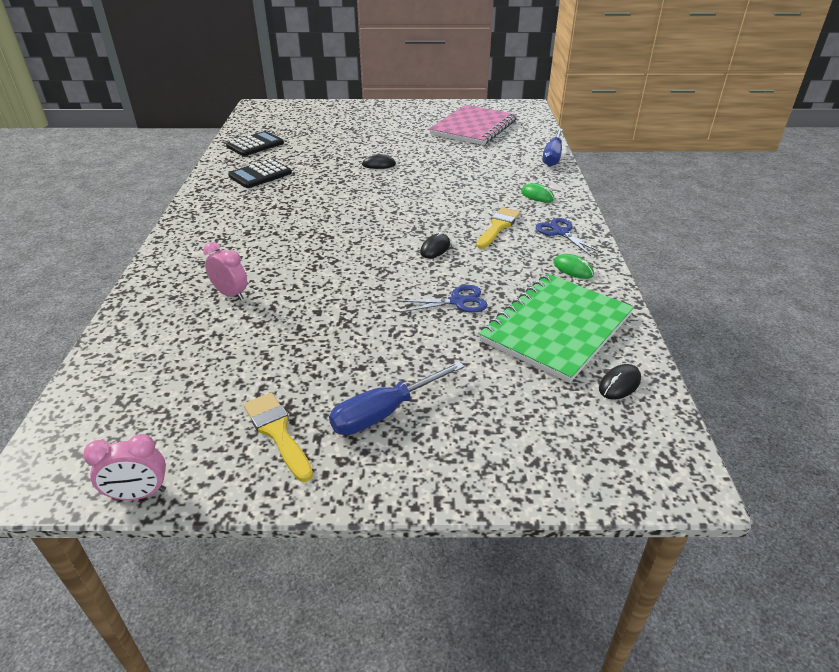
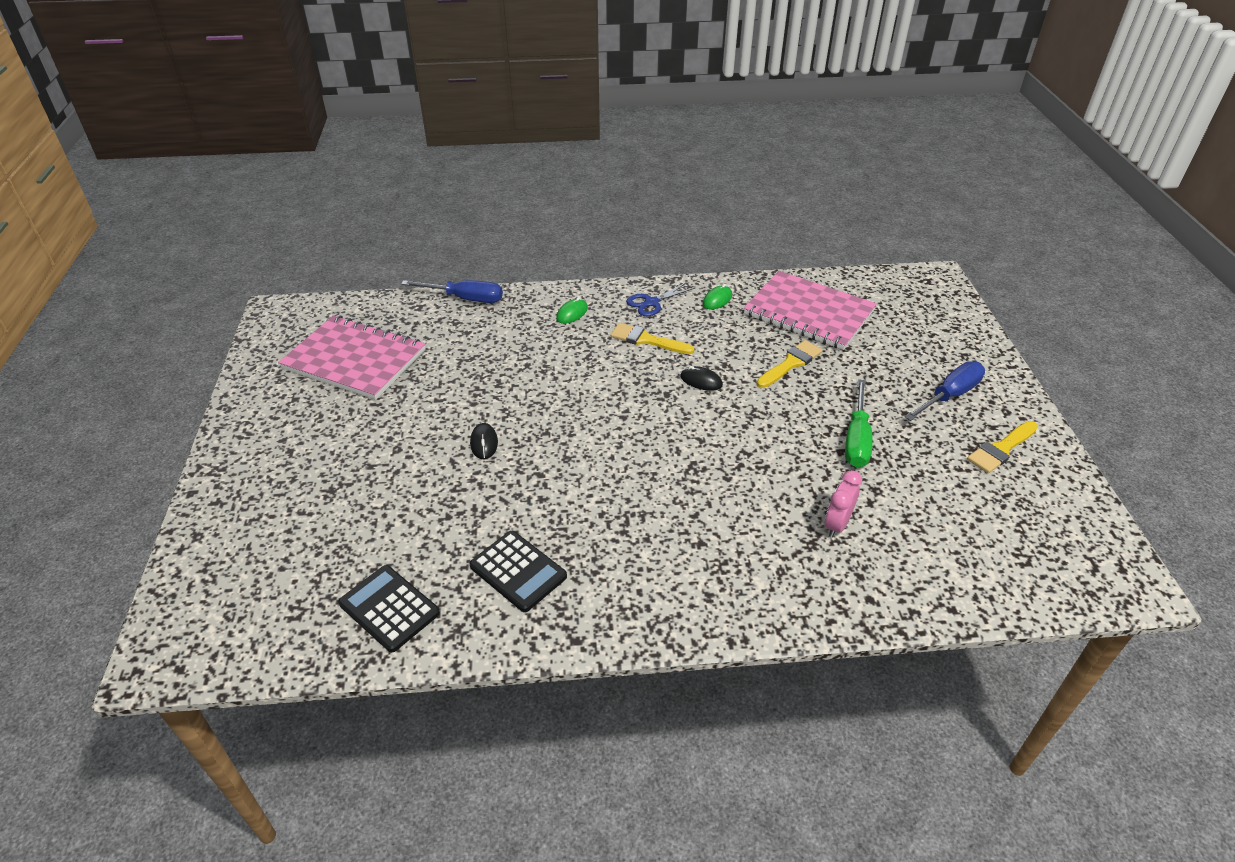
camera: 95 degrees left, 5 degrees up
(139, 494) = (1102, 512): pink clock -> none
(330, 324) = (856, 439): none -> green screwdriver
(384, 413) = (949, 395): blue screwdriver -> blue screwdriver turned 90 degrees counterclockwise
(457, 301) = (791, 363): blue scissors -> yellow brush
(556, 328) = (808, 312): green notebook -> pink notebook
(619, 384) = (863, 290): black mouse -> none

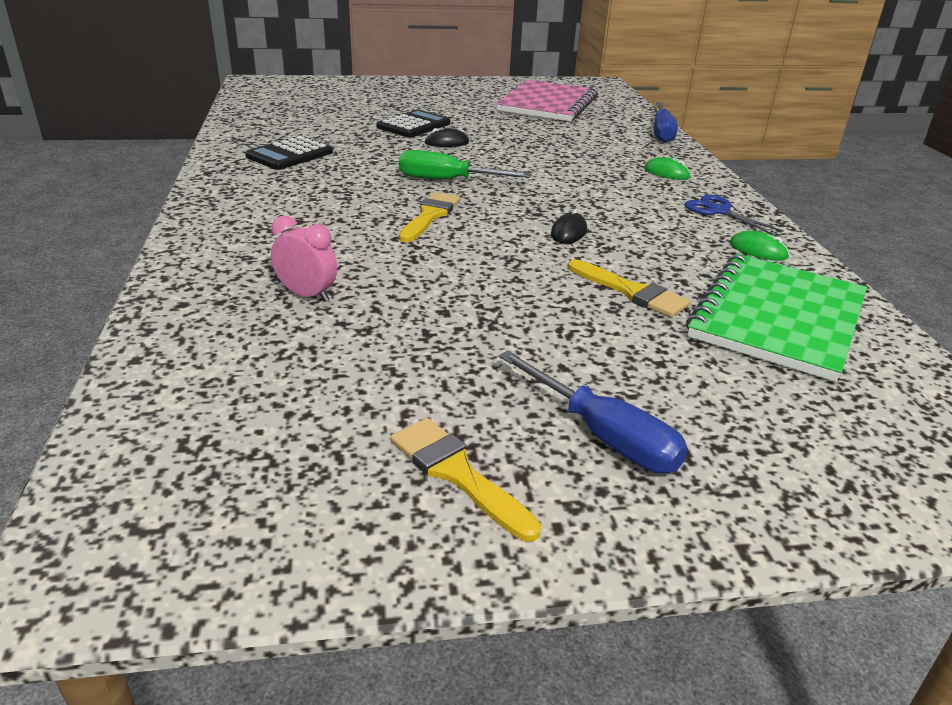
camera: 85 degrees right, 10 degrees down
(389, 608) = (268, 122): black calculator -> black calculator (413, 125)
(647, 340) = (637, 206): yellow brush -> yellow brush (430, 215)
(808, 312) = (777, 317): pink notebook -> green notebook
(856, 439) = (469, 326): green screwdriver -> green screwdriver (447, 180)

